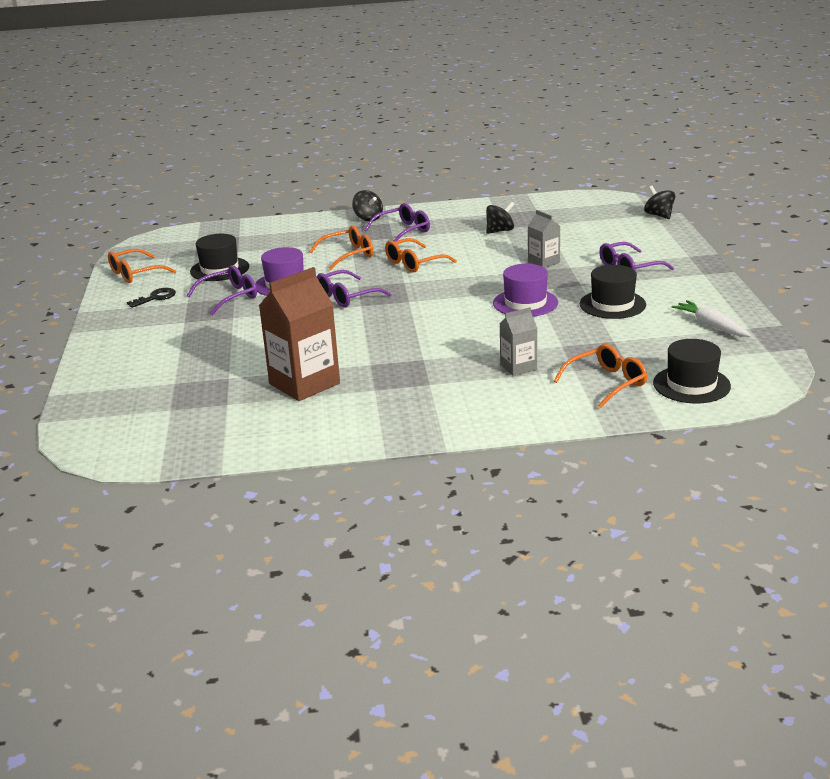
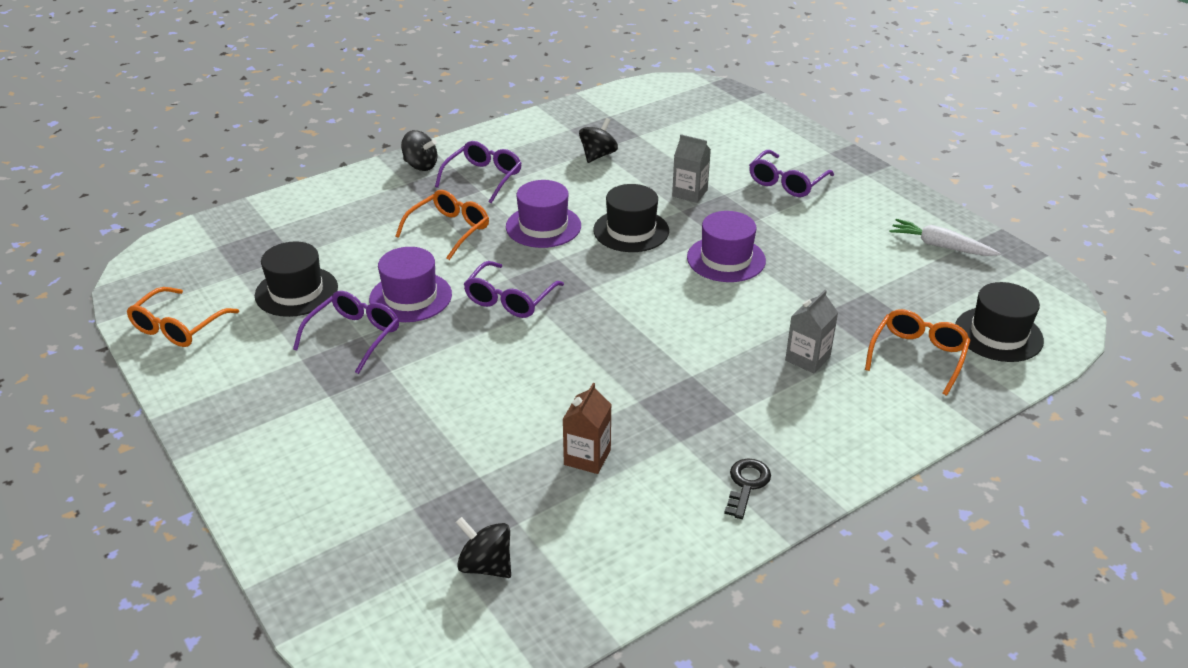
camera: 30 degrees left, 10 degrees up
(156, 298) = (248, 363): black key -> black key (746, 484)
(304, 384) = (587, 457): brown carton -> brown carton, size x0.54
(414, 263) = (543, 226): orange glasses -> purple hat
(612, 304) = (818, 239): black hat -> black hat (631, 230)
(659, 215) = (747, 100): black spinning top -> black spinning top (486, 565)

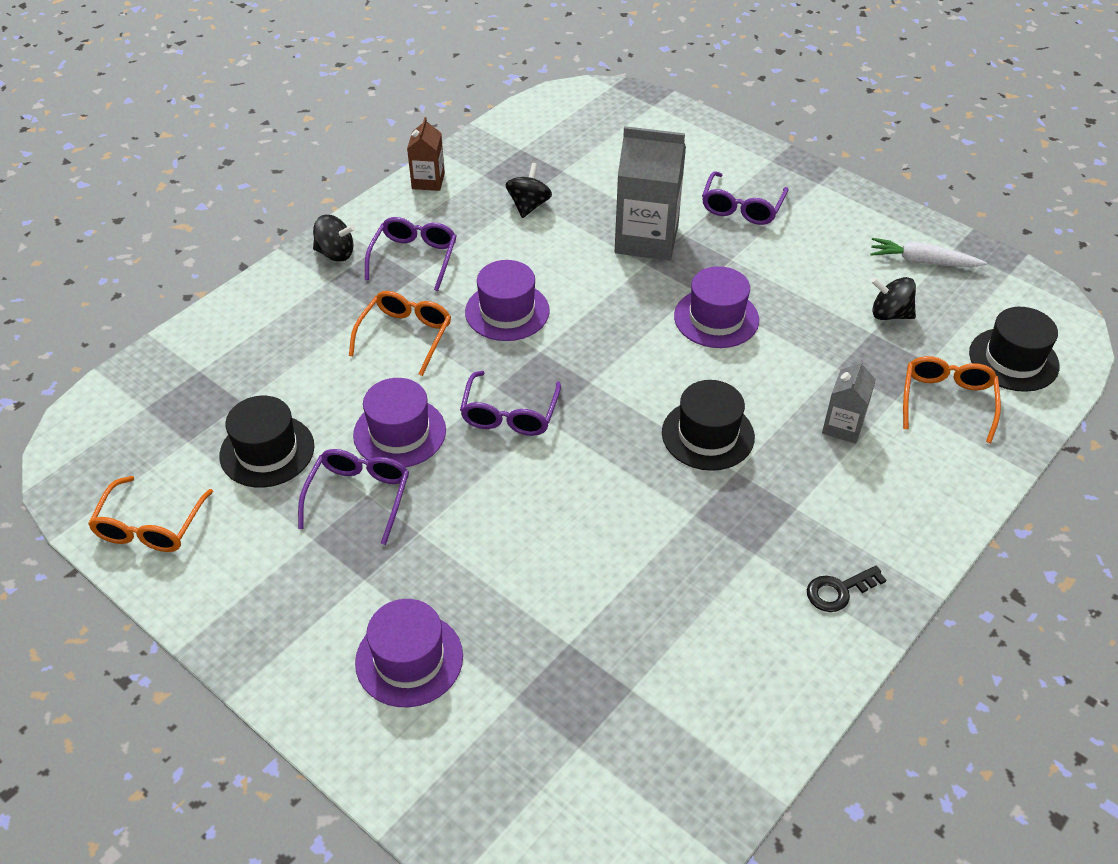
camera: 15 degrees left, 10 degrees up
(337, 461) = (409, 659): none -> purple hat
(486, 565) = (619, 748): black spinning top -> black spinning top (890, 314)
(587, 457) = (670, 594): brown carton -> brown carton (428, 181)
(631, 230) = (603, 300): black hat -> black hat (708, 435)
(689, 193) = (646, 239): grey carton -> grey carton, size x1.86
(746, 484) = (839, 591): black key -> black key turned 120 degrees counterclockwise

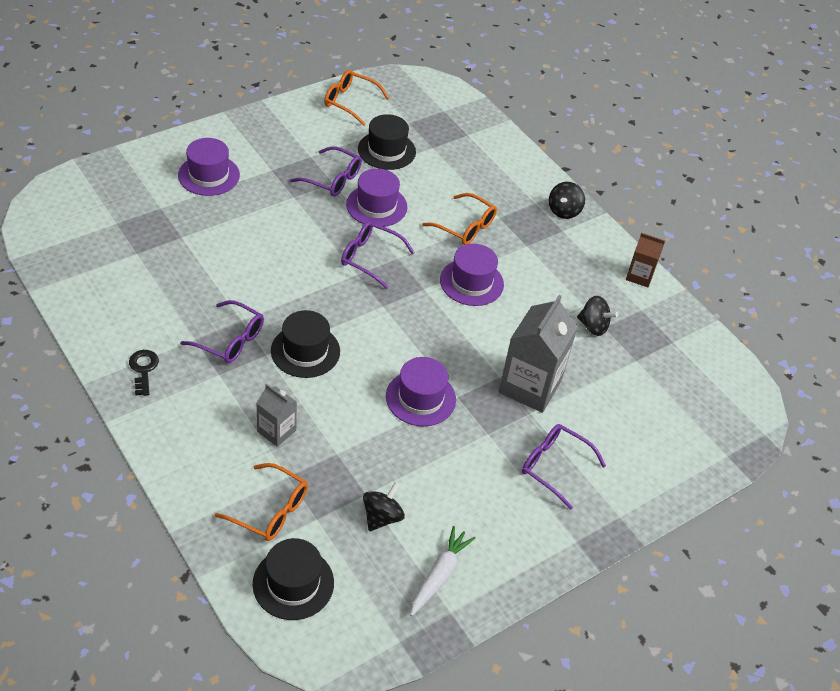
camera: 100 degrees right, 0 degrees up
(414, 258) = (547, 248): purple glasses -> purple glasses (230, 340)

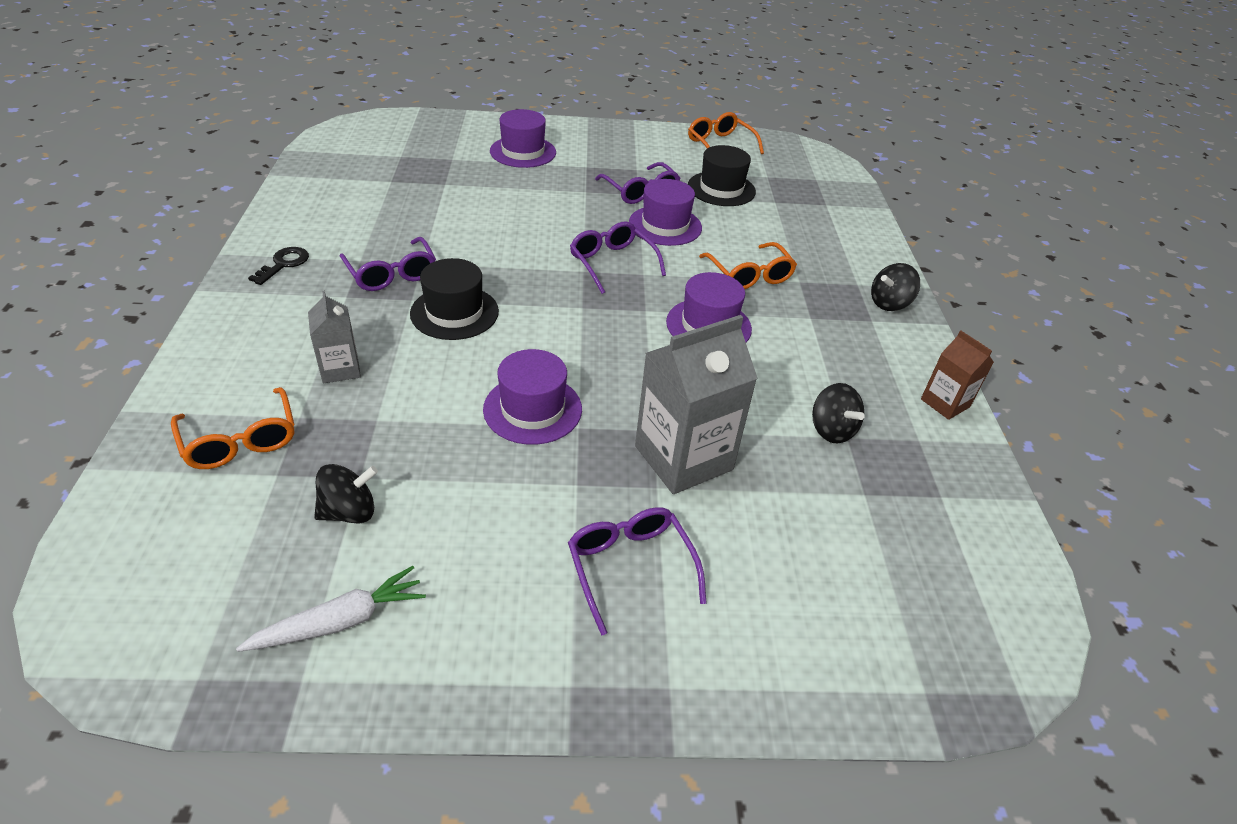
camera: 35 degrees right, 5 degrees down
(293, 583) = (167, 530): black hat -> none

